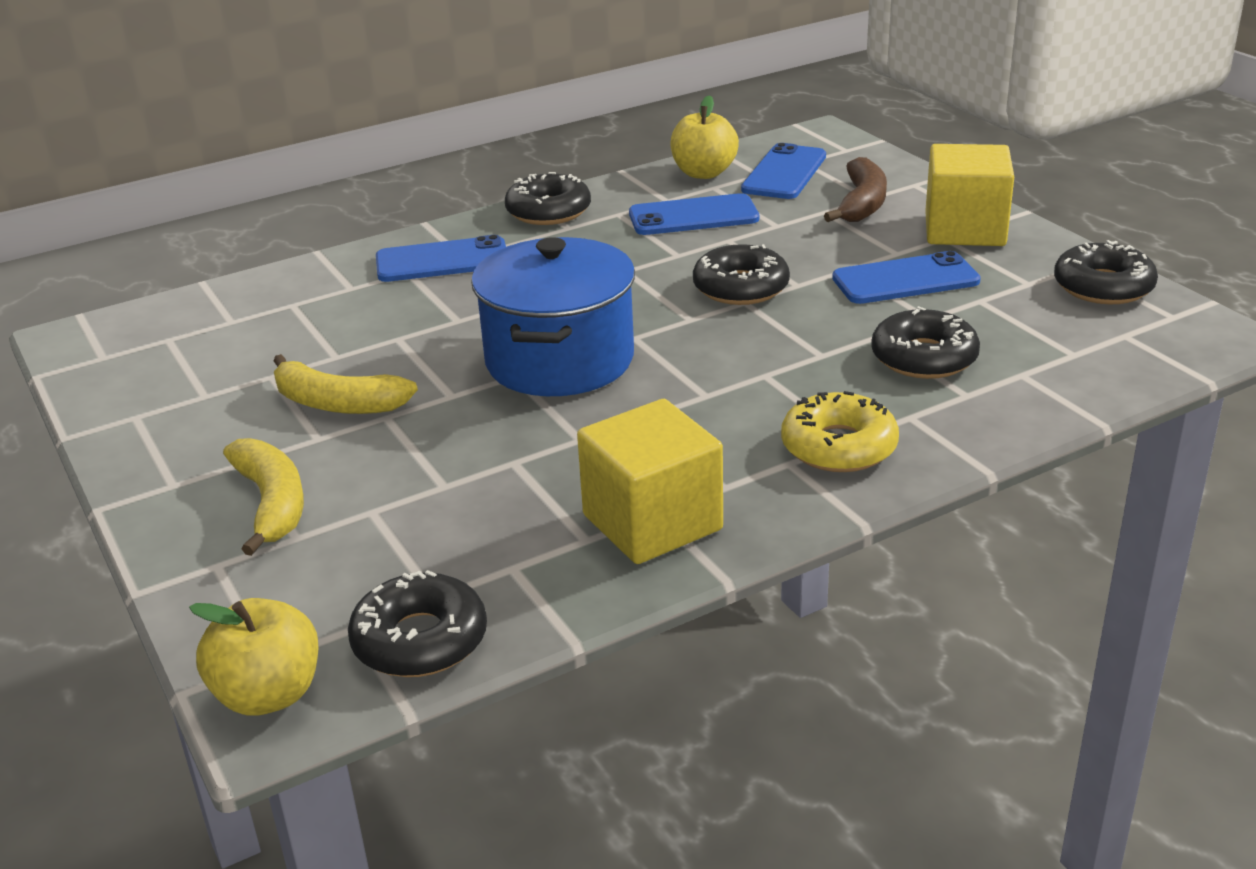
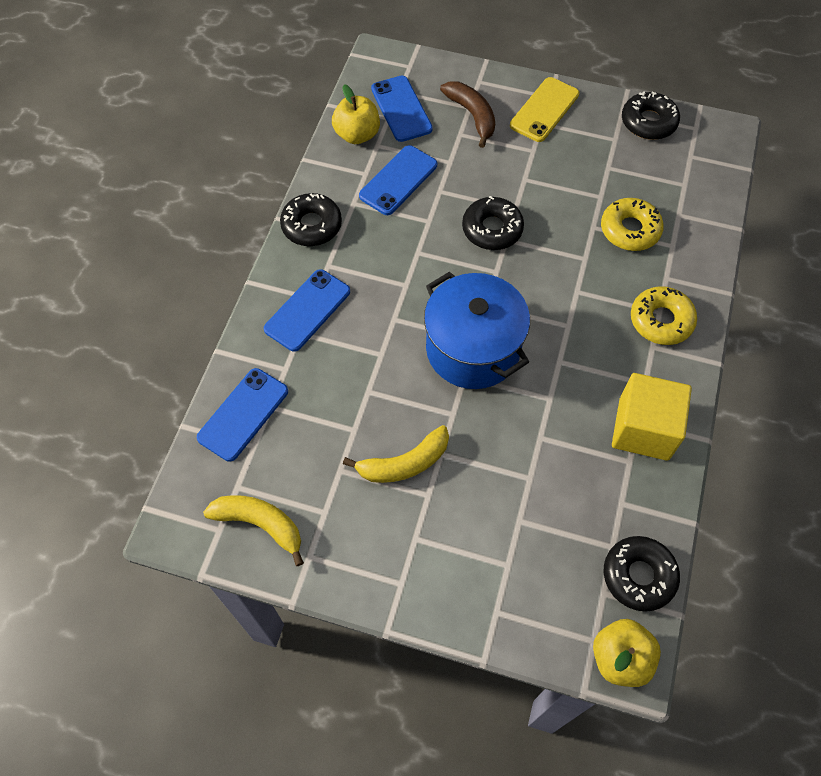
camera: 45 degrees left, 30 degrees up
(272, 504) = (468, 555): yellow banana -> yellow banana (260, 524)
(905, 280) = (560, 172): blue phone -> blue phone (243, 414)
(924, 358) = (630, 230): black donut -> yellow donut
(964, 229) = (544, 110): yellow cube -> yellow phone

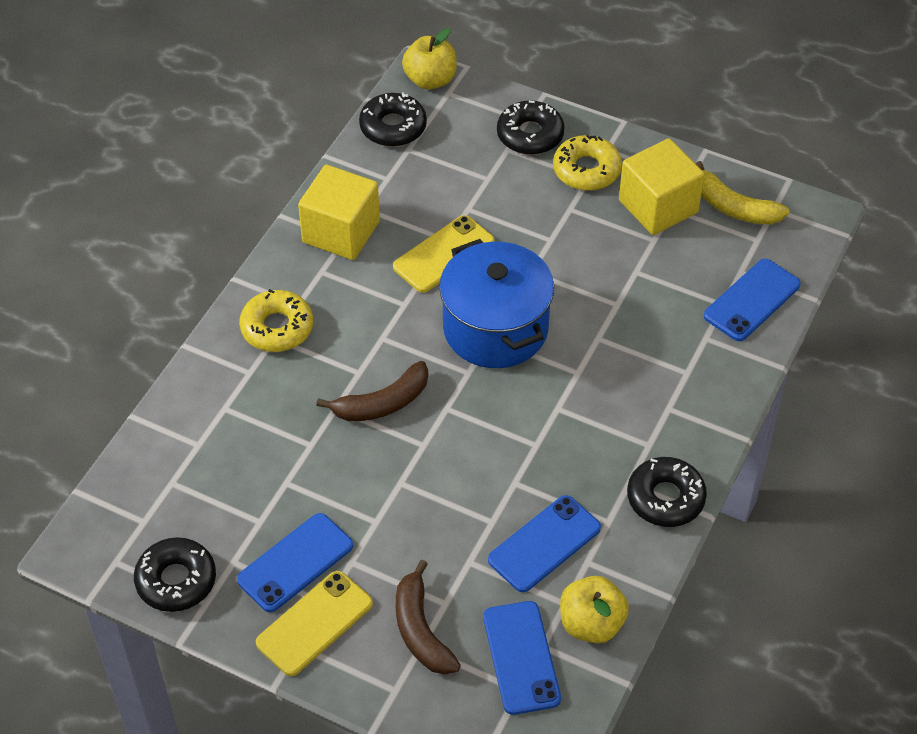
camera: 170 degrees left, 10 degrees down
(307, 310) = (677, 395): blue phone -> blue phone (295, 563)
(339, 512) = (658, 206): none -> yellow cube
(404, 463) = (589, 236): yellow banana -> none
(492, 229) = (437, 460): black donut -> black donut (530, 135)
(539, 419) = (444, 254): none -> yellow phone
(549, 267) = (382, 403): none -> brown banana
(630, 230) = (267, 434): yellow donut -> yellow donut (586, 170)

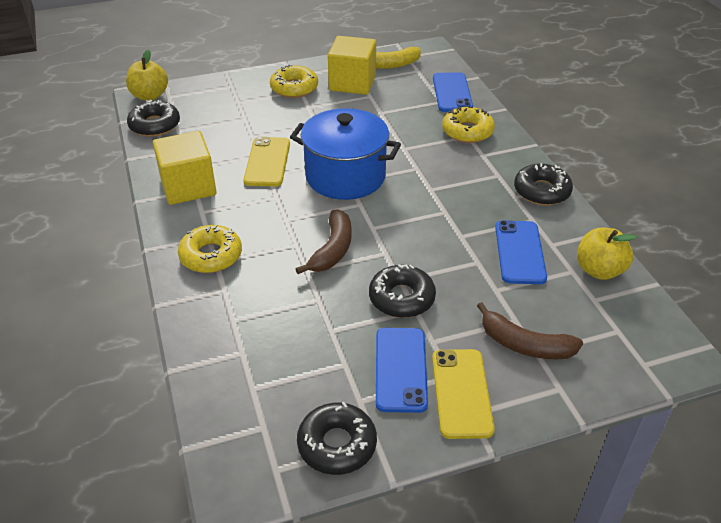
camera: 45 degrees left, 10 degrees down
(521, 657) = (594, 314): blue phone -> none
(530, 135) = (242, 90): black donut -> black donut (401, 298)
(694, 366) = (467, 131): none -> yellow donut

